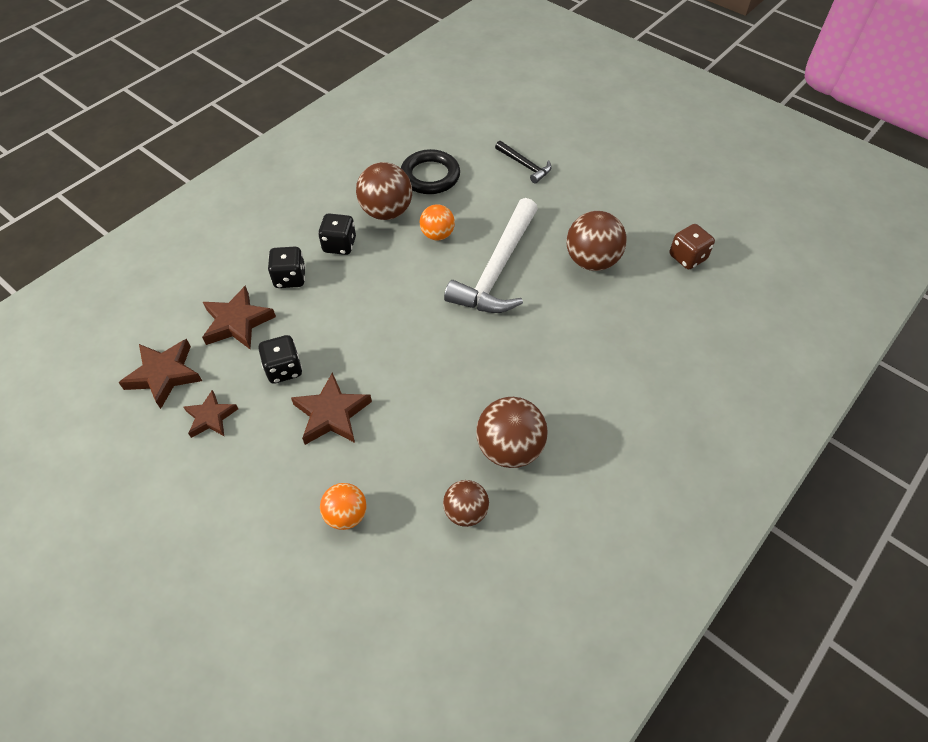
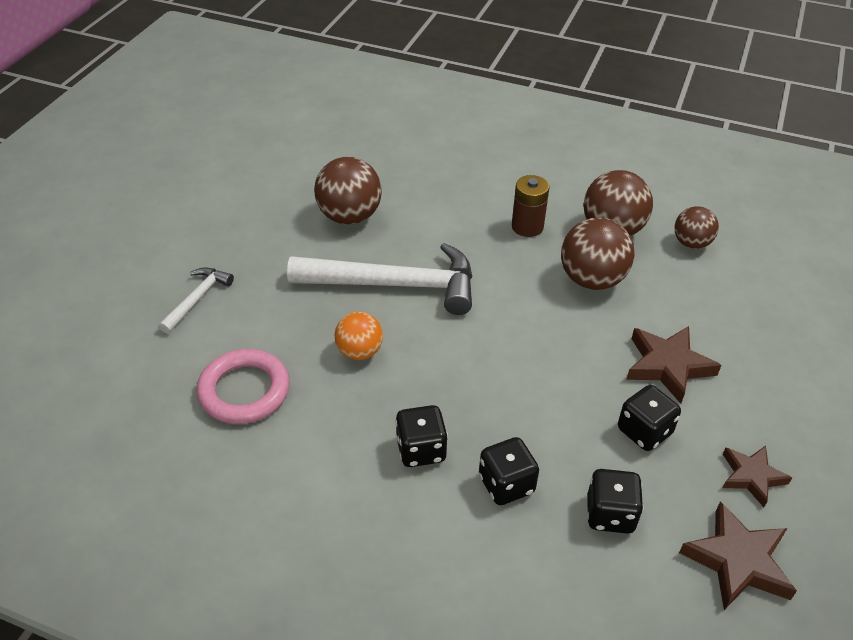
camera: 110 degrees left, 10 degrees down
(237, 322) = (610, 514): brown star -> black dice
(346, 515) = (758, 318): orange ball -> none
(386, 212) = (335, 418): brown ball -> brown ball (591, 279)
(430, 176) = (244, 391): black ring -> pink ring
(525, 165) = (197, 299): black hammer -> white hammer
(538, 380) = (527, 227): none -> brown battery
(687, 257) = (317, 156): brown dice -> none

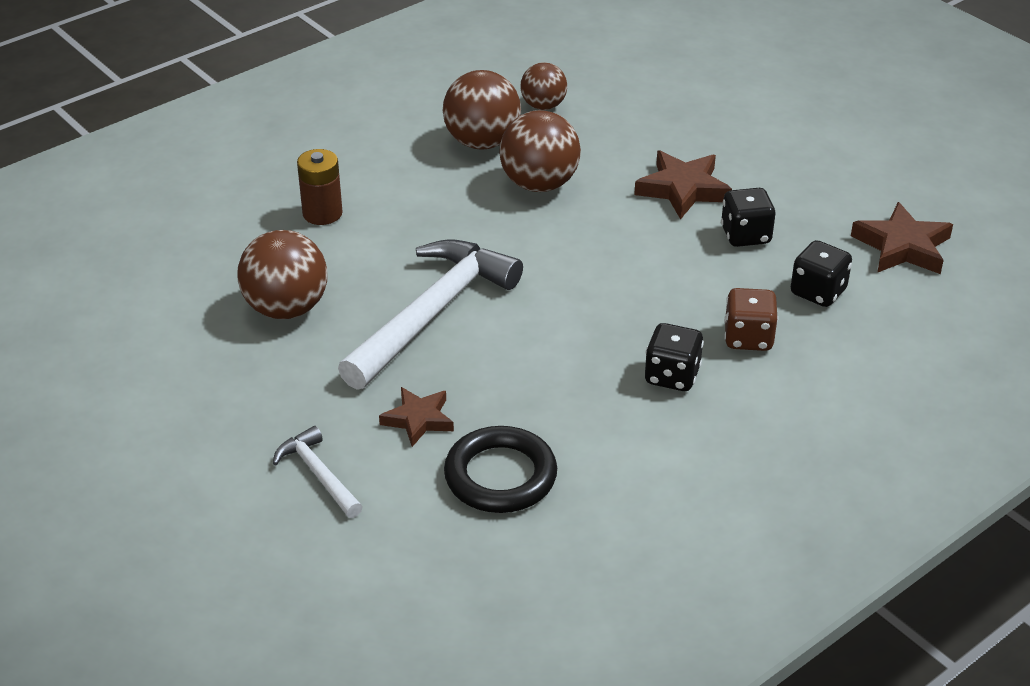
camera: 60 degrees left, 5 degrees down
(244, 391) = (500, 476): pink ring -> black ring
(359, 351) = (510, 373): orange ball -> none
(506, 484) = (748, 338): black dice -> brown dice
(527, 227) = (426, 191): brown battery -> brown battery (322, 213)
(751, 476) = (830, 201): brown star -> brown star (418, 419)

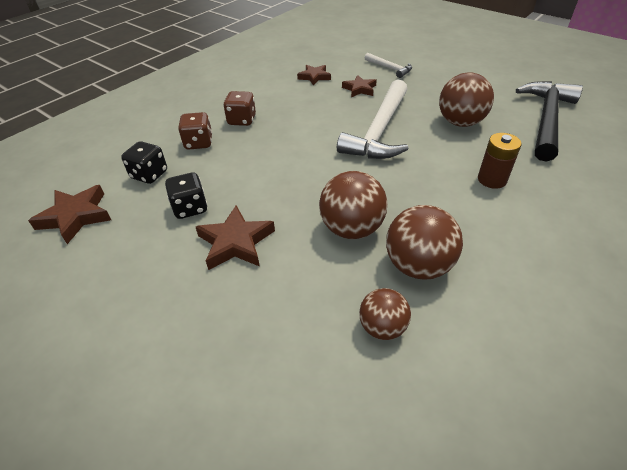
camera: 170 degrees right, 5 degrees up
(141, 291) = (546, 119): none -> black hammer
(500, 476) = (314, 77): black ring -> brown star
(672, 376) = (242, 120): black dice -> brown dice

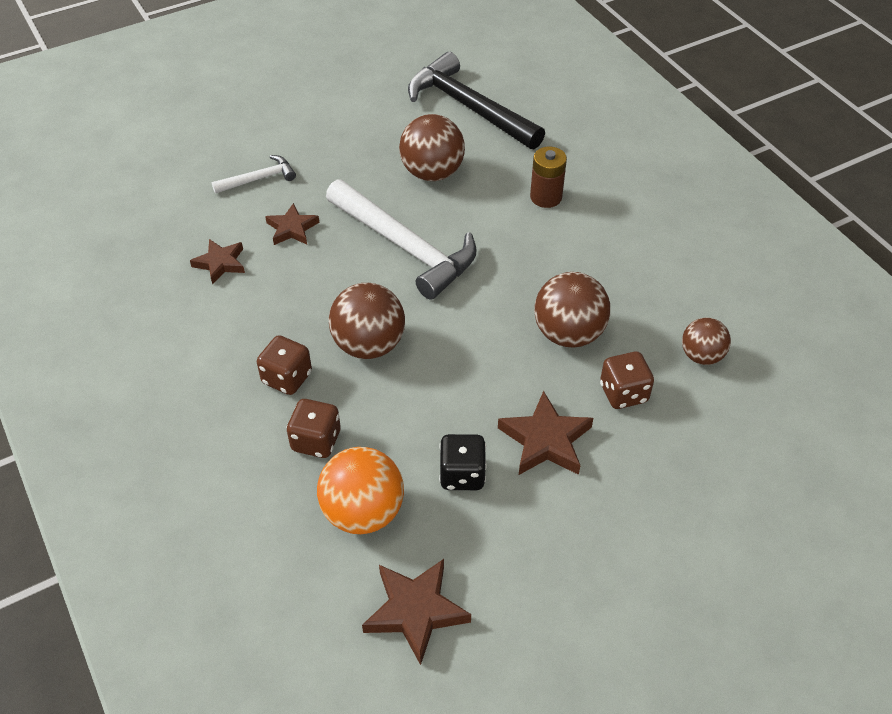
camera: 70 degrees left, 5 degrees up
(149, 175) = (363, 512): black dice -> orange ball
(305, 278) = (623, 393): none -> brown dice
(418, 265) = (640, 303): brown ball -> brown ball (369, 345)

